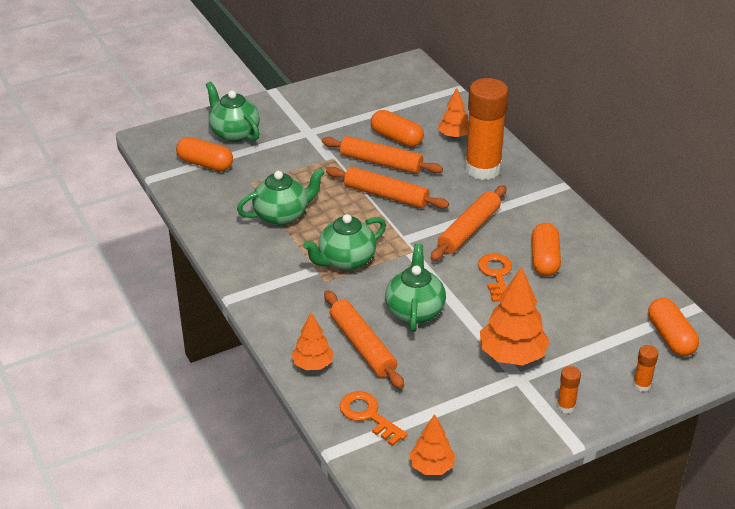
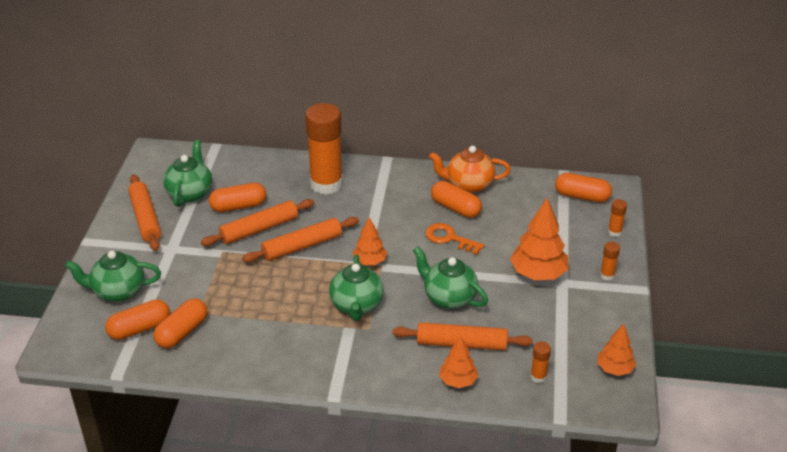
camera: 55 degrees left, 0 degrees up
(221, 186) = (182, 332): none -> orange capsule
(282, 215) = (263, 314): green teapot -> green teapot (190, 193)
(368, 415) = (538, 377): orange key -> orange glue stick
(454, 136) = (271, 177): orange tree -> orange tree (370, 261)
(469, 230) = (387, 226): orange rolling pin -> orange rolling pin (145, 218)
(590, 252) = (468, 184): none -> orange teapot

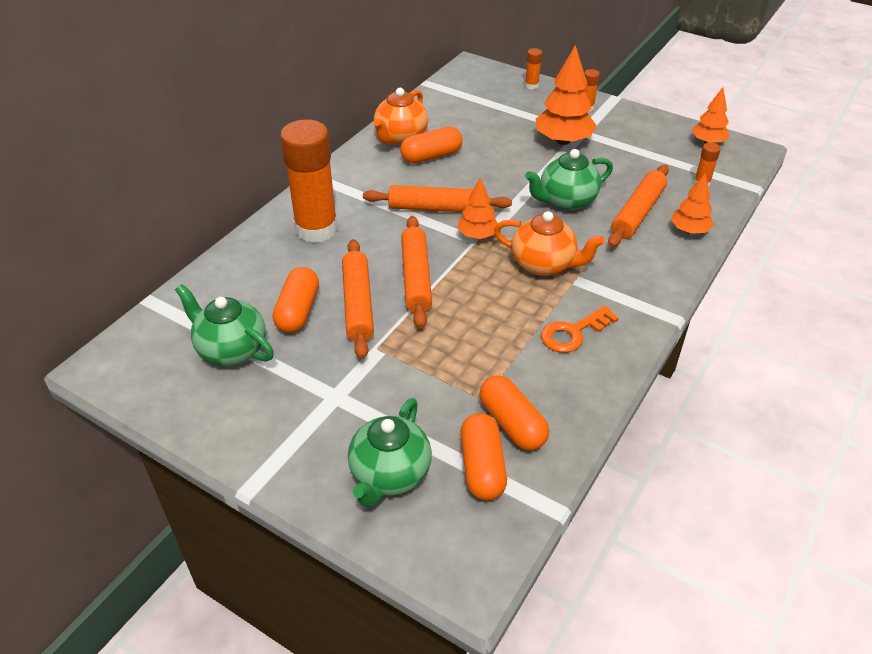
camera: 65 degrees left, 5 degrees up
(145, 218) = (249, 408): orange rolling pin -> orange rolling pin (437, 208)
(356, 305) = (544, 264): green teapot -> orange teapot
(449, 238) = (476, 174): orange key -> orange key (573, 333)
(582, 196) = (470, 85): orange capsule -> none

